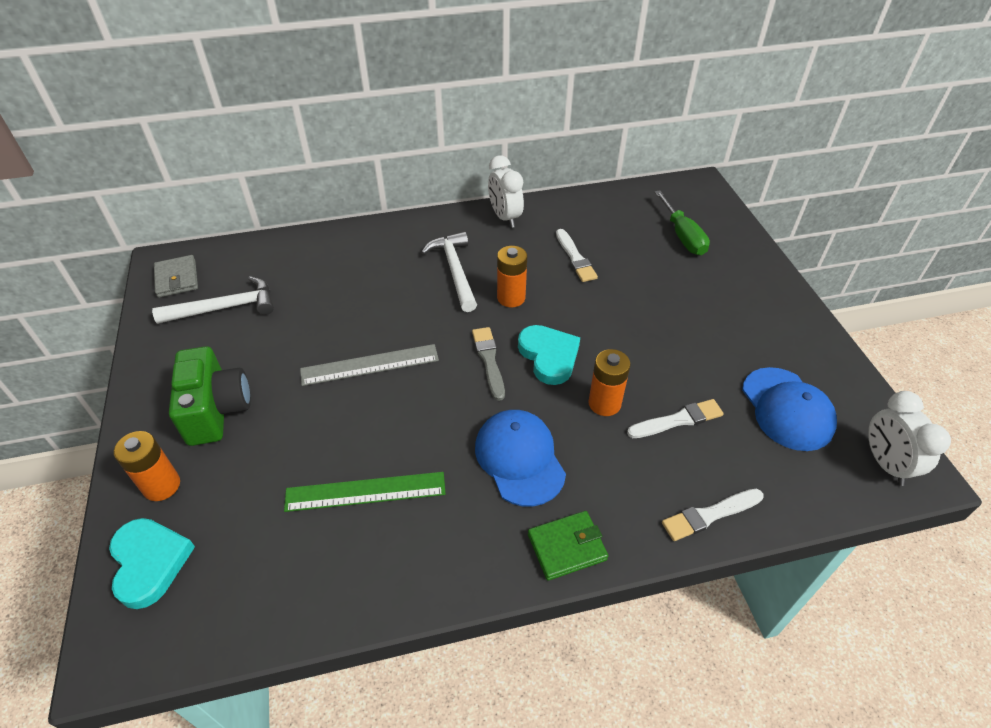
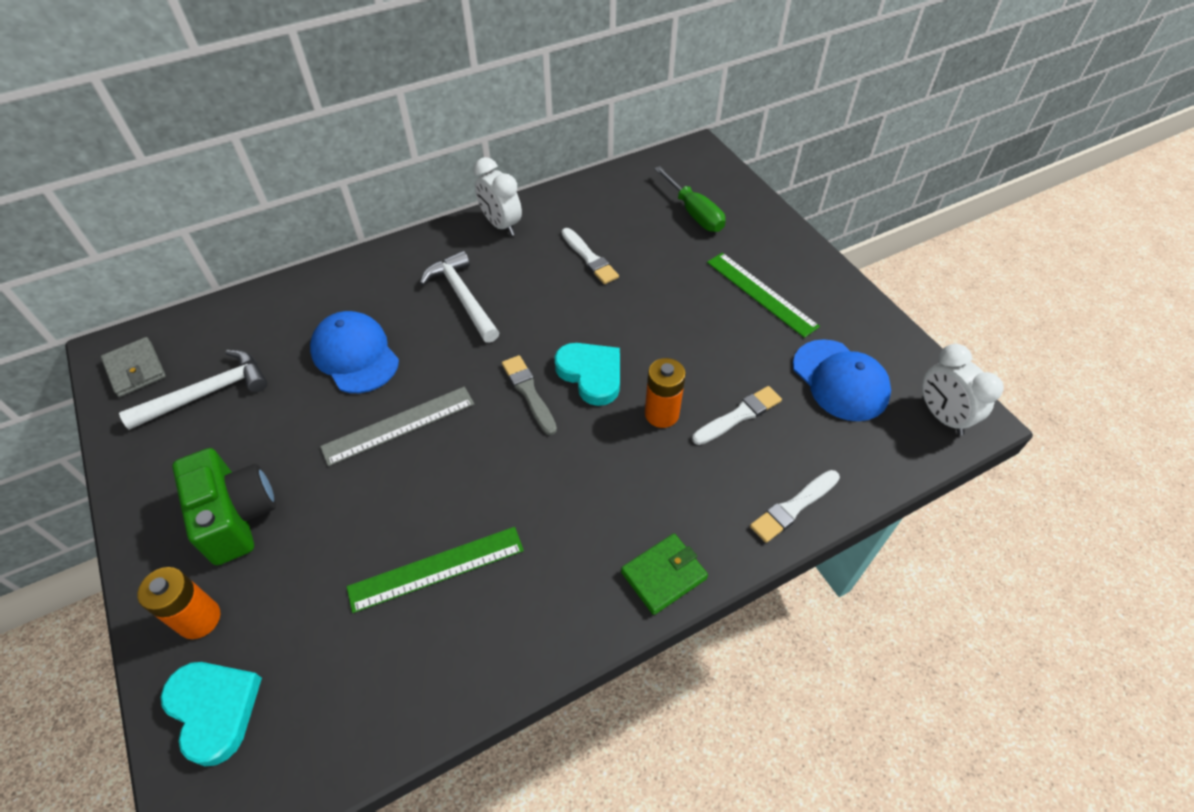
camera: 15 degrees left, 5 degrees up
(511, 298) = (533, 317): orange battery -> none
(519, 458) = (590, 493): blue cap -> blue cap (355, 355)
(728, 316) = (761, 293): none -> green ruler

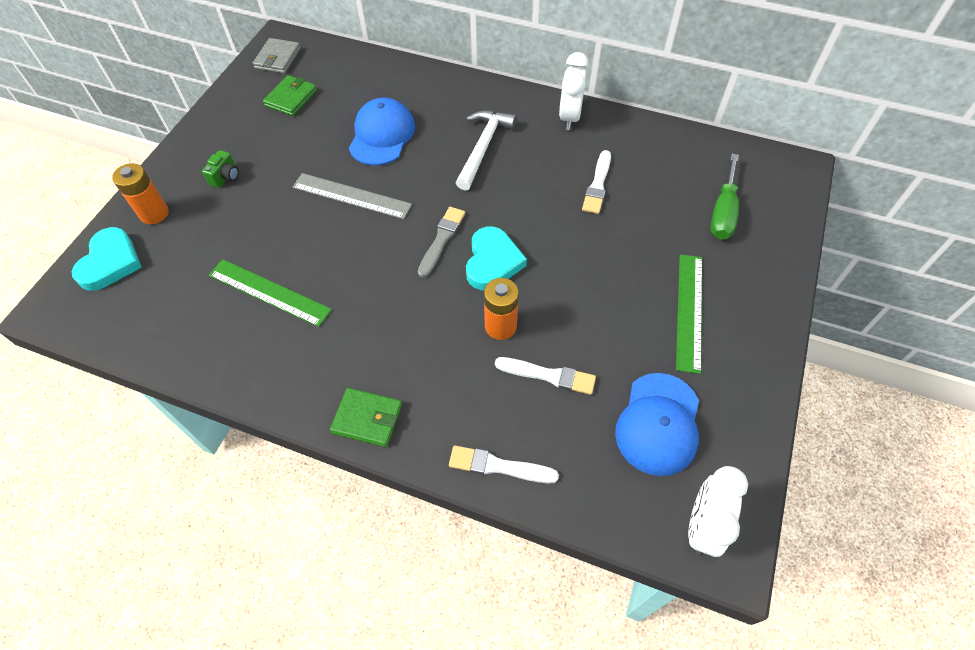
camera: 50 degrees right, 5 degrees up
(207, 393) = (291, 98): white hammer -> green wallet
(237, 516) = (225, 177): green camera -> green camera, size x0.46

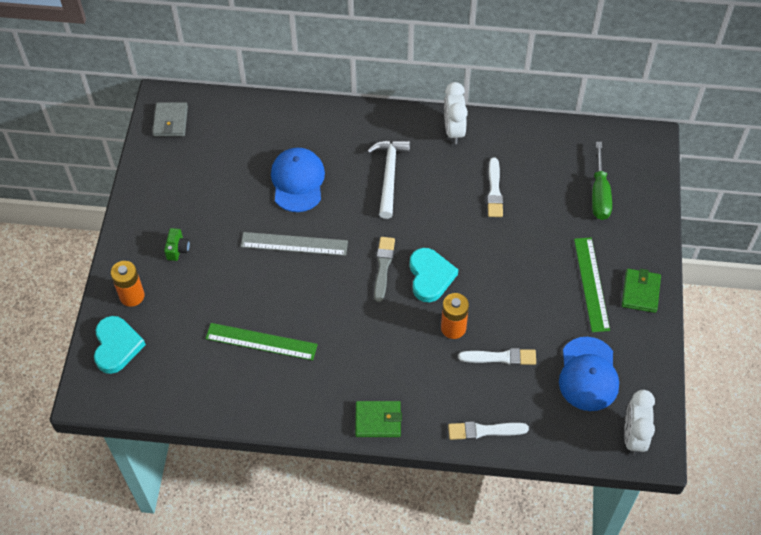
camera: 15 degrees left, 0 degrees up
(291, 98) = (201, 160): green wallet -> green wallet (640, 292)

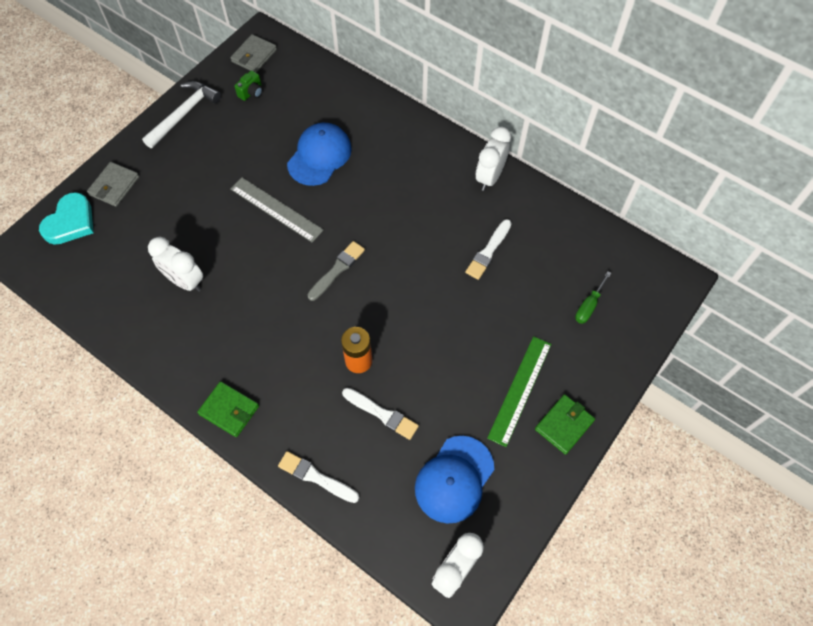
camera: 30 degrees right, 5 degrees up
(132, 296) = (114, 186): orange battery -> grey wallet
(178, 249) = (179, 165): green camera -> green camera (251, 92)
(261, 341) = (185, 281): green ruler -> white clock
(389, 175) = (402, 189): white hammer -> white hammer (184, 114)
(430, 276) = (372, 301): turquoise heart -> none
(599, 194) = (589, 306): green screwdriver -> green screwdriver, size x0.65

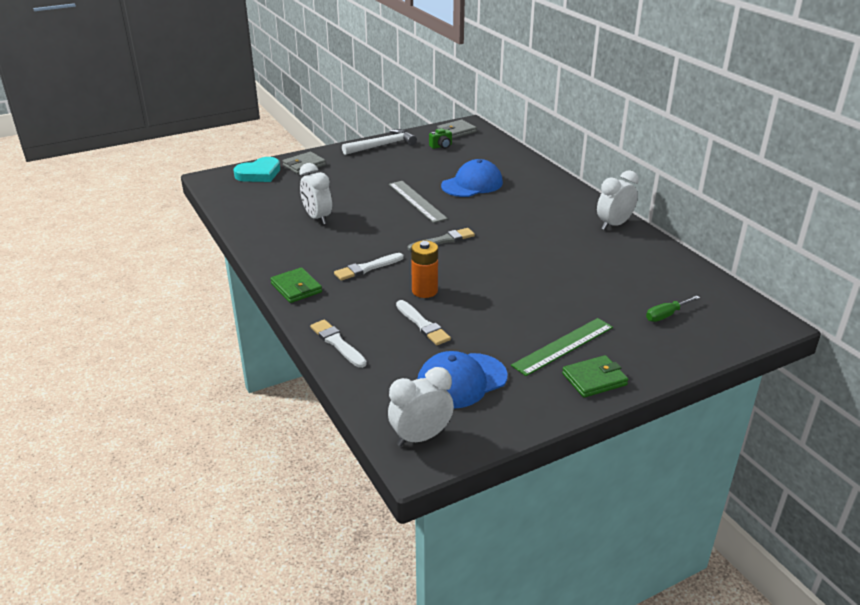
camera: 25 degrees right, 30 degrees down
(488, 251) = (586, 262): white brush -> white brush (367, 268)

